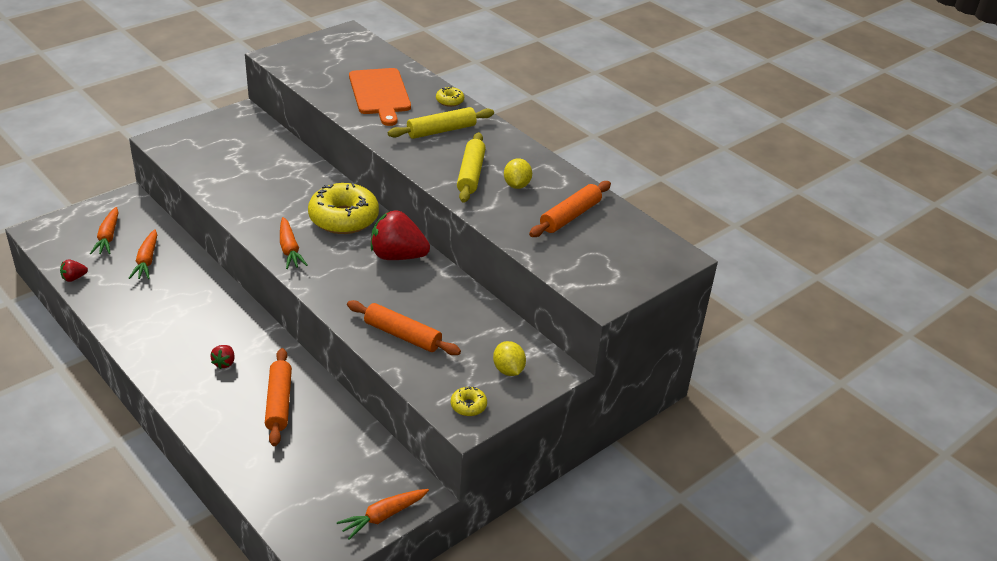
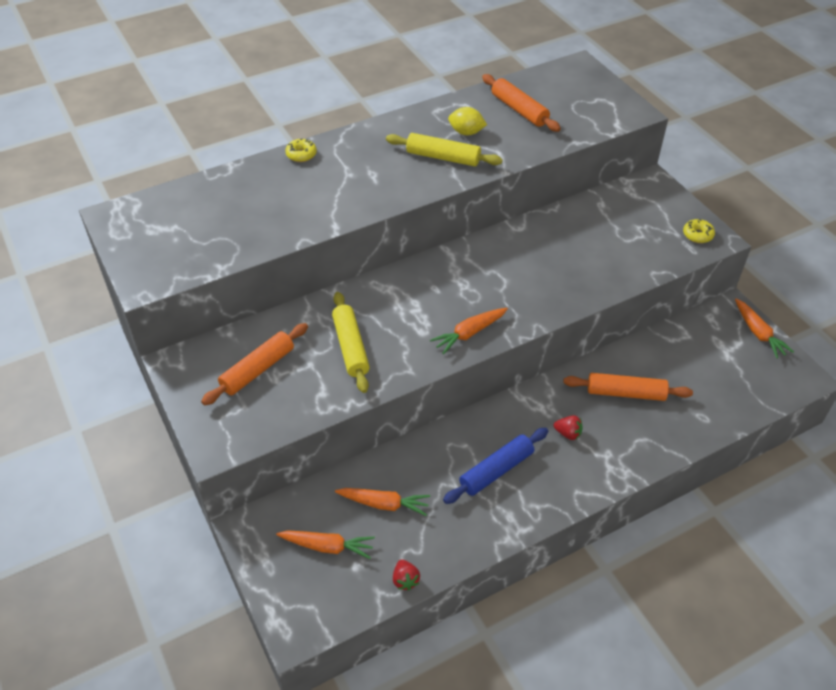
camera: 75 degrees left, 10 degrees up
(180, 320) = (496, 470): none -> blue rolling pin
(289, 249) = (469, 333): orange carrot -> orange carrot turned 150 degrees clockwise
(343, 218) = (421, 288): yellow donut -> none
(380, 94) = (270, 202): orange cutting board -> none
(397, 256) = (490, 255): red strawberry -> none
(402, 335) = (608, 264): orange rolling pin -> orange rolling pin (258, 370)
(441, 130) = (359, 167): yellow rolling pin -> yellow rolling pin (351, 347)
(508, 370) = (653, 207): yellow lemon -> none

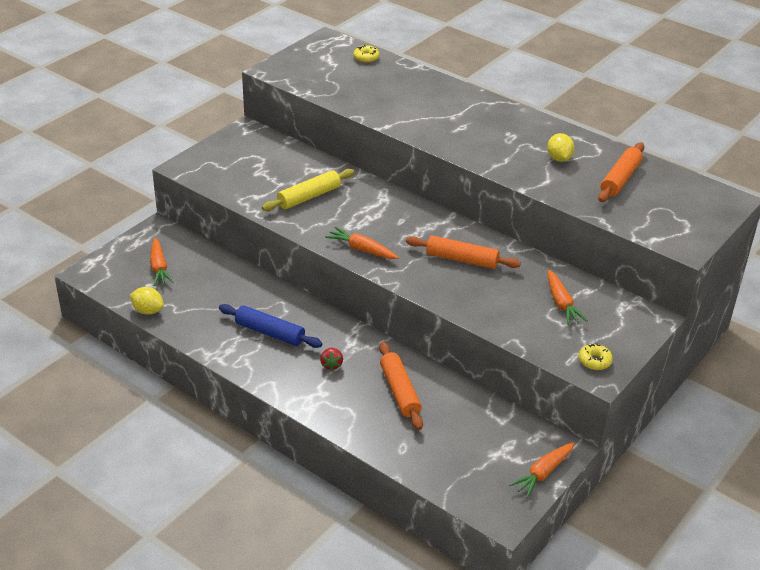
camera: 65 degrees right, 10 degrees down
(258, 370) = (261, 163): orange rolling pin -> orange rolling pin (462, 259)
(301, 155) = (457, 90): yellow donut -> yellow donut (366, 58)
(384, 504) = (208, 283): orange carrot -> orange carrot (561, 303)
(405, 580) = (148, 311): red strawberry -> yellow lemon
(443, 157) = (513, 154): yellow rolling pin -> none

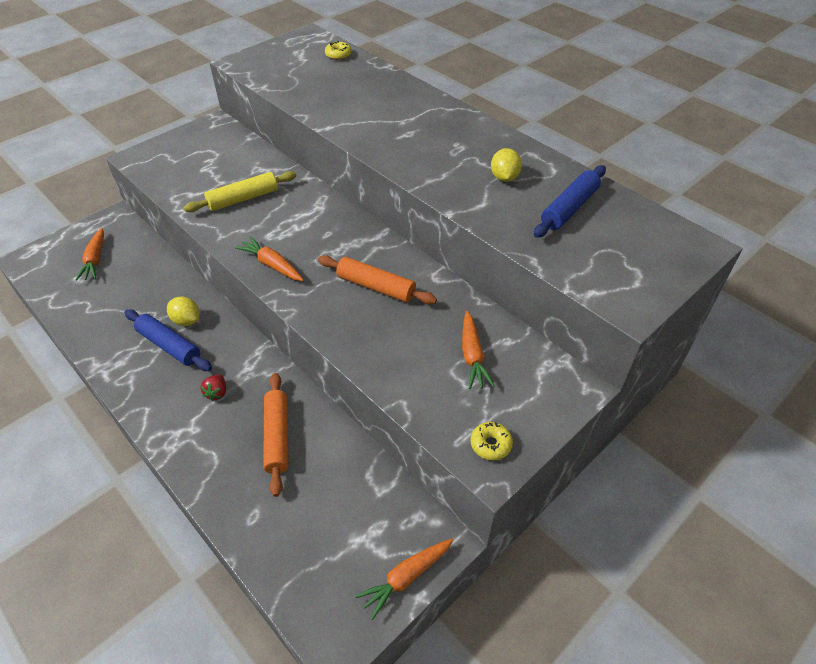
camera: 10 degrees right, 10 degrees up
(148, 311) = (61, 307): yellow lemon -> yellow lemon (186, 320)
(620, 179) = (569, 208): orange rolling pin -> blue rolling pin

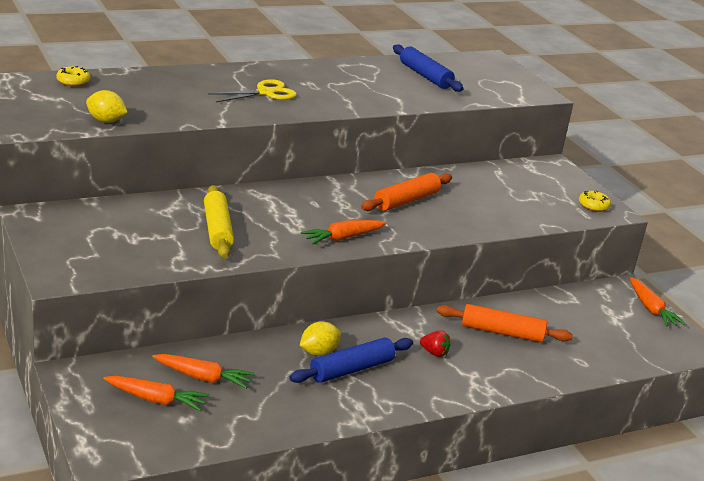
camera: 75 degrees left, 20 degrees down
(409, 132) = (265, 93): none -> yellow scissors
(472, 355) = (507, 187): orange carrot -> orange carrot (203, 377)
(504, 178) = (369, 82): yellow lemon -> yellow lemon (106, 121)

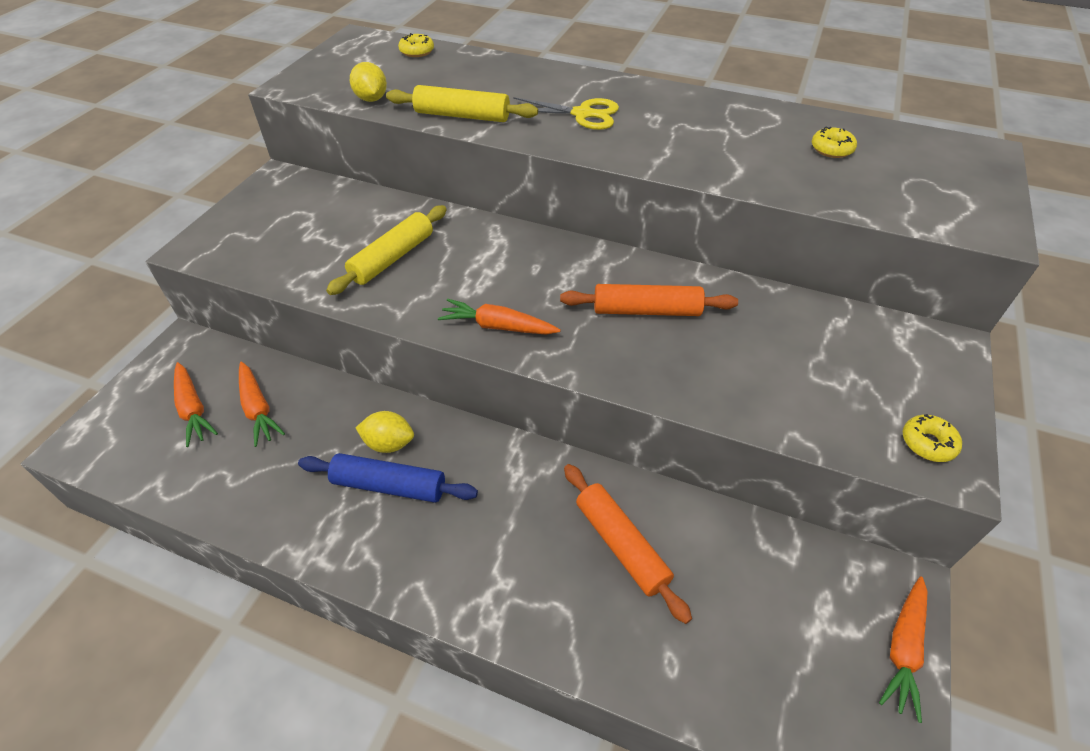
camera: 50 degrees right, 20 degrees up
(191, 114) = (462, 116): none -> yellow rolling pin
(425, 76) = (831, 149): blue rolling pin -> yellow donut
(434, 353) = (501, 521): red strawberry -> none

